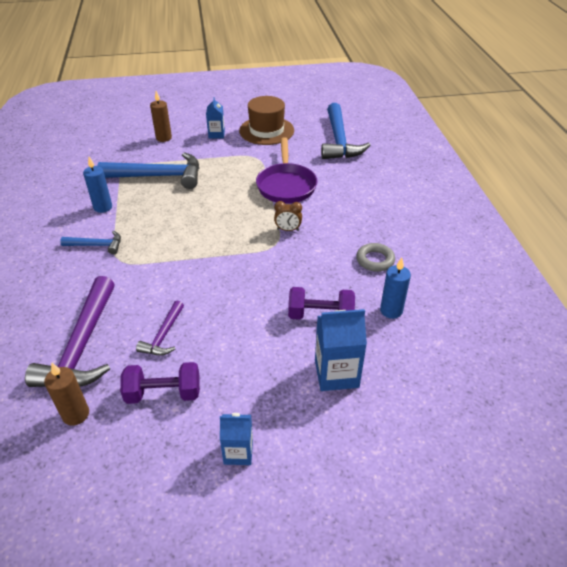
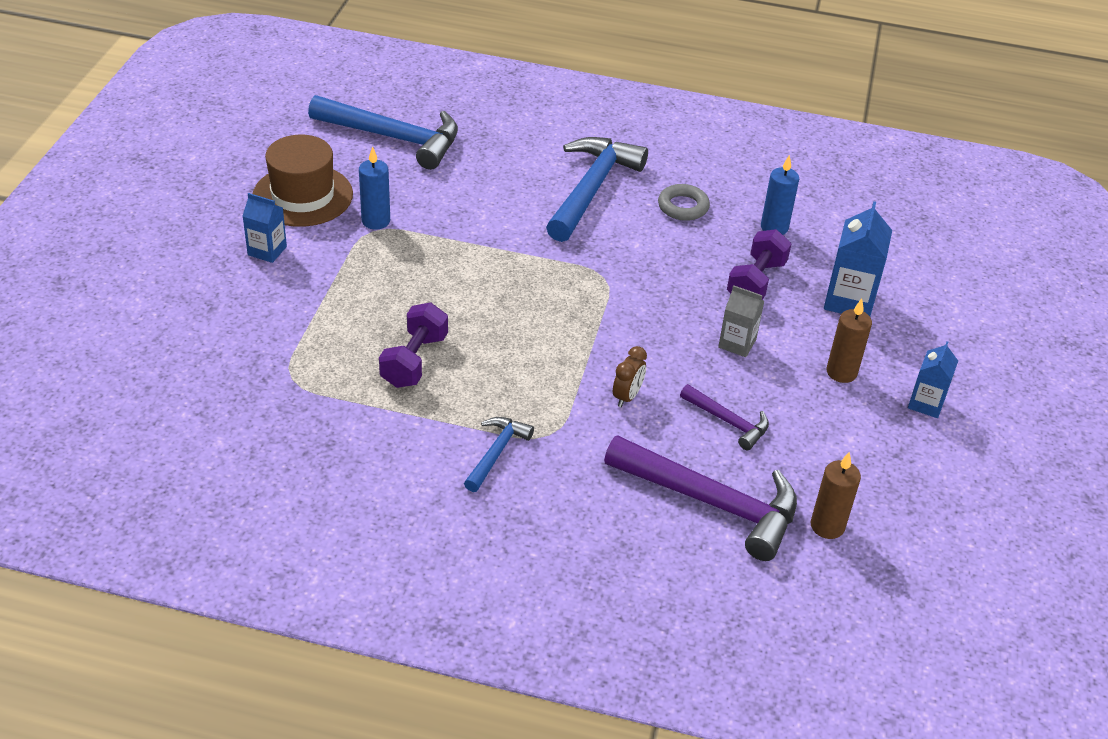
camera: 70 degrees left, 0 degrees up
(103, 207) = (395, 428): blue candle -> blue candle (376, 221)
(158, 176) = (348, 346): blue hammer -> blue hammer (591, 189)
(163, 138) = (225, 313): brown candle -> brown candle (841, 372)
(163, 393) = (824, 442): purple dumbbell -> purple dumbbell (414, 361)
(246, 321) = (737, 343): none -> grey carton
(286, 185) = (473, 224): purple pan -> none
(288, 230) = (579, 255): brown clock -> brown clock (627, 396)

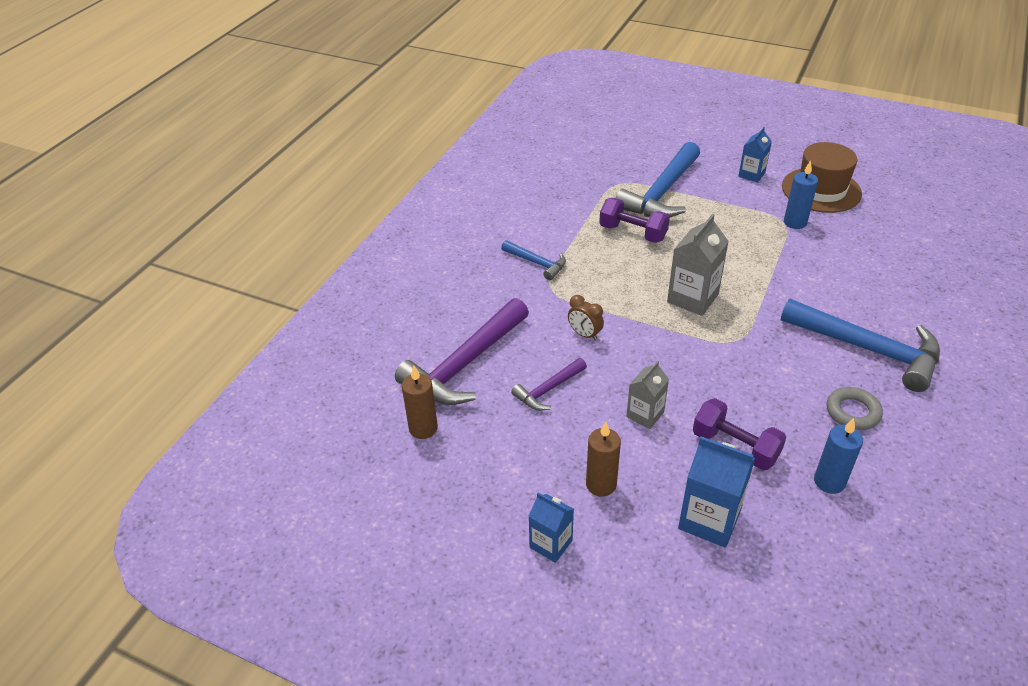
camera: 105 degrees right, 0 degrees up
(393, 138) = (915, 236): blue hammer -> blue hammer (662, 193)
(539, 307) = (692, 298): none -> grey carton

